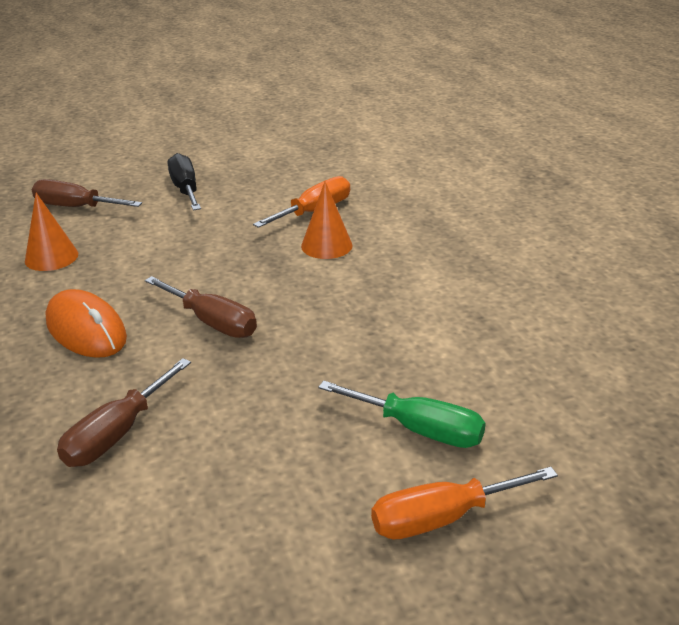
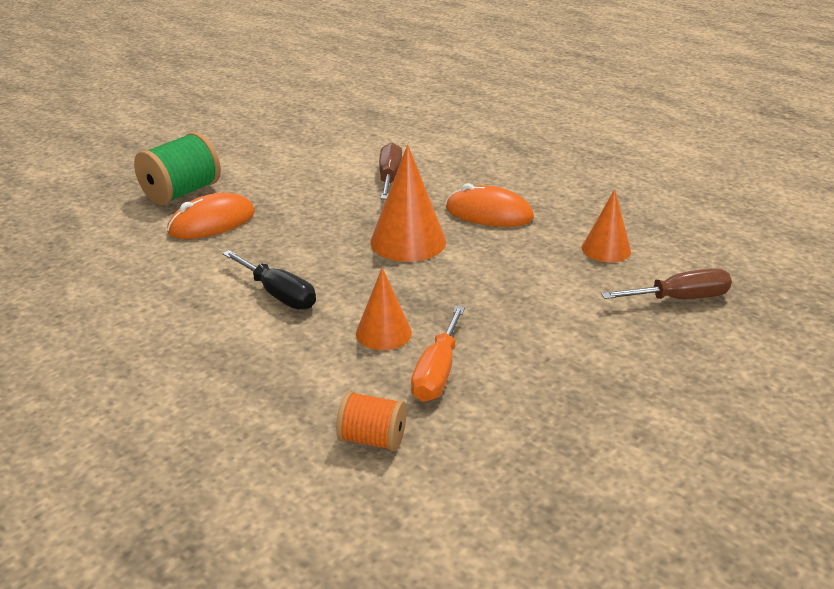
camera: 150 degrees right, 0 degrees up
(185, 189) = (614, 357): black screwdriver -> black screwdriver (278, 294)
(212, 322) = (408, 241): brown screwdriver -> orange cone
(392, 191) = (372, 439): none -> orange spool
(419, 430) = (212, 222): green screwdriver -> orange mouse
(442, 518) = (181, 193): orange screwdriver -> green spool

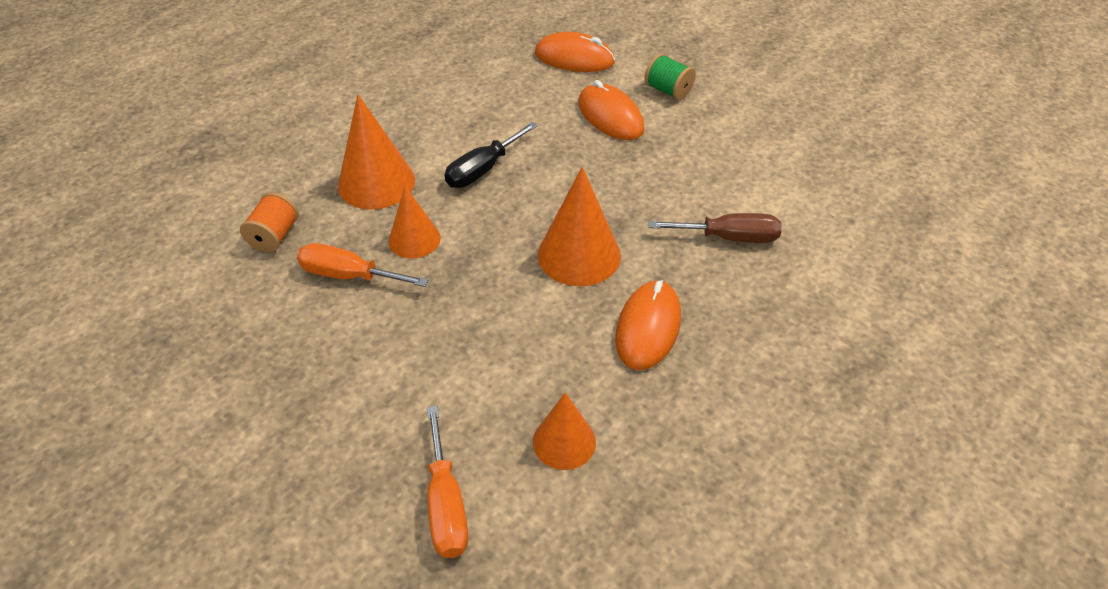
camera: 90 degrees right, 15 degrees up
(97, 241) = (574, 58): none -> orange mouse
(181, 193) = (668, 90): green spool -> green spool, size x0.61
(286, 366) = (376, 182): none -> orange cone
(680, 298) = (446, 504): brown screwdriver -> orange screwdriver

